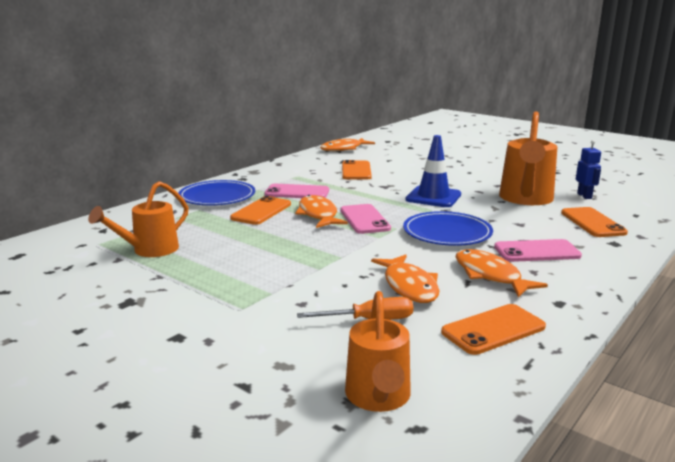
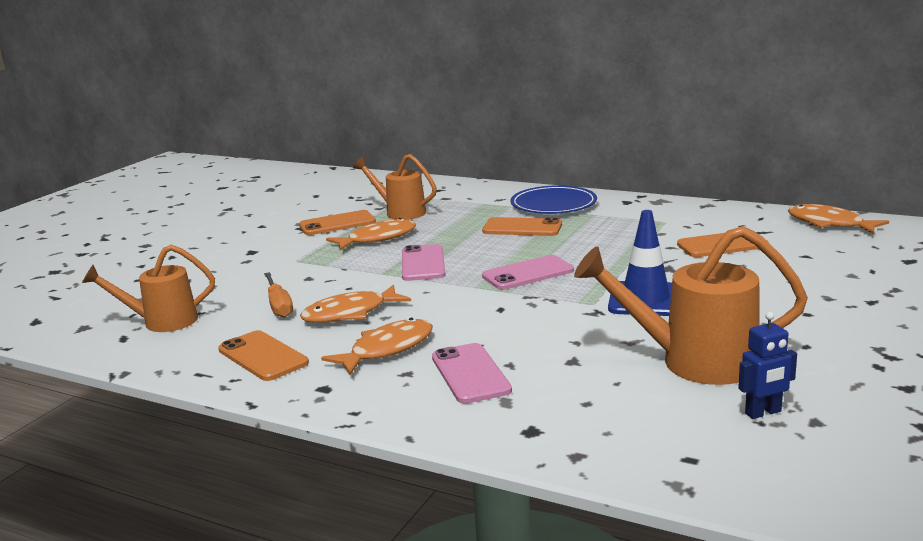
camera: 80 degrees right, 0 degrees up
(297, 192) = (598, 231): pink phone -> pink phone (423, 263)
(318, 215) = (528, 251): orange fish -> orange fish (377, 239)
(447, 233) = (508, 318): blue plate -> none
(592, 223) = (615, 416): orange phone -> orange phone (337, 224)

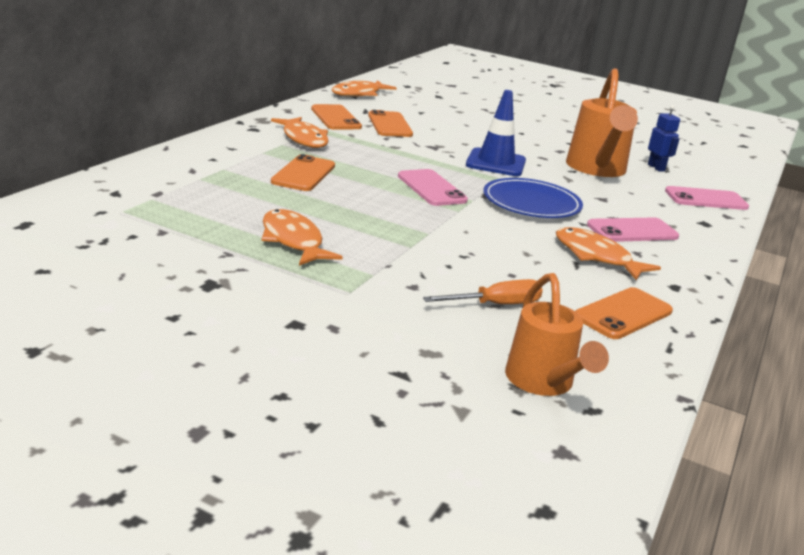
camera: 95 degrees left, 5 degrees up
(337, 224) = (212, 261): orange phone -> orange phone (335, 118)
(350, 313) = (518, 268): orange fish -> orange fish (304, 139)
(400, 212) = (195, 221): orange watering can -> none
(423, 263) = (389, 225): pink phone -> pink phone (706, 199)
(553, 204) = (236, 153): blue plate -> blue plate (531, 203)

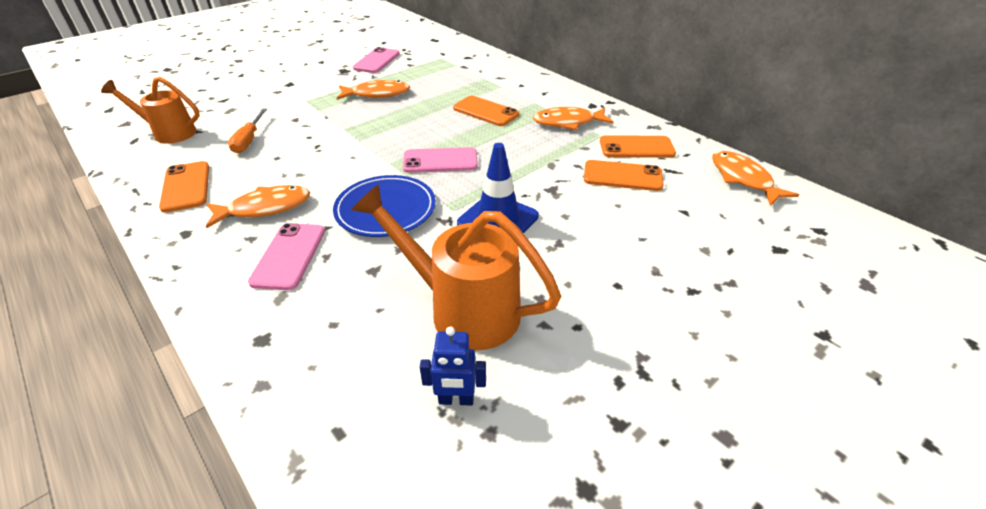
camera: 115 degrees right, 15 degrees up
(706, 199) = (320, 394): pink phone -> pink phone (377, 61)

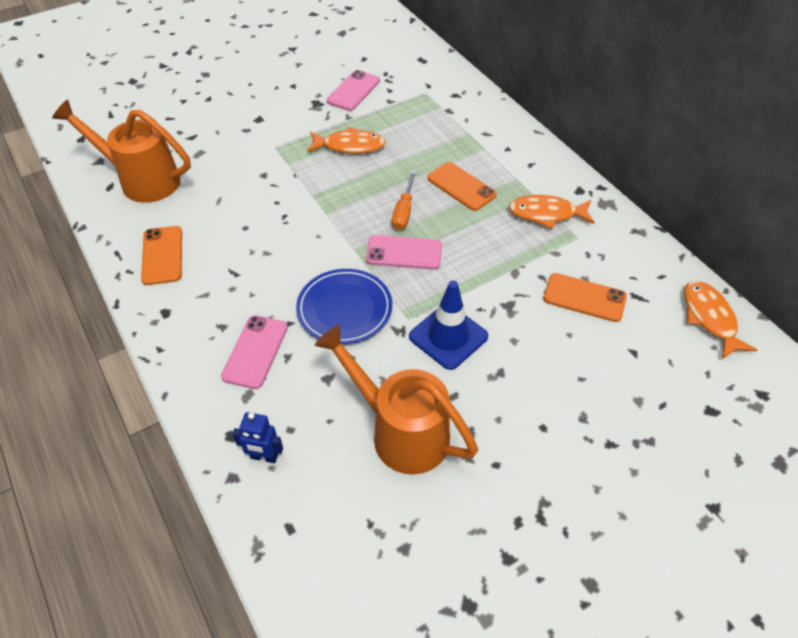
camera: 10 degrees right, 10 degrees up
(169, 133) = (142, 180): orange watering can -> orange watering can, size x1.51
(249, 140) = (218, 200): orange screwdriver -> orange screwdriver (404, 211)
(265, 208) = (234, 292): orange fish -> none
(456, 400) = (382, 516): blue robot -> blue robot (264, 457)
(636, 147) = (610, 260): orange phone -> none

